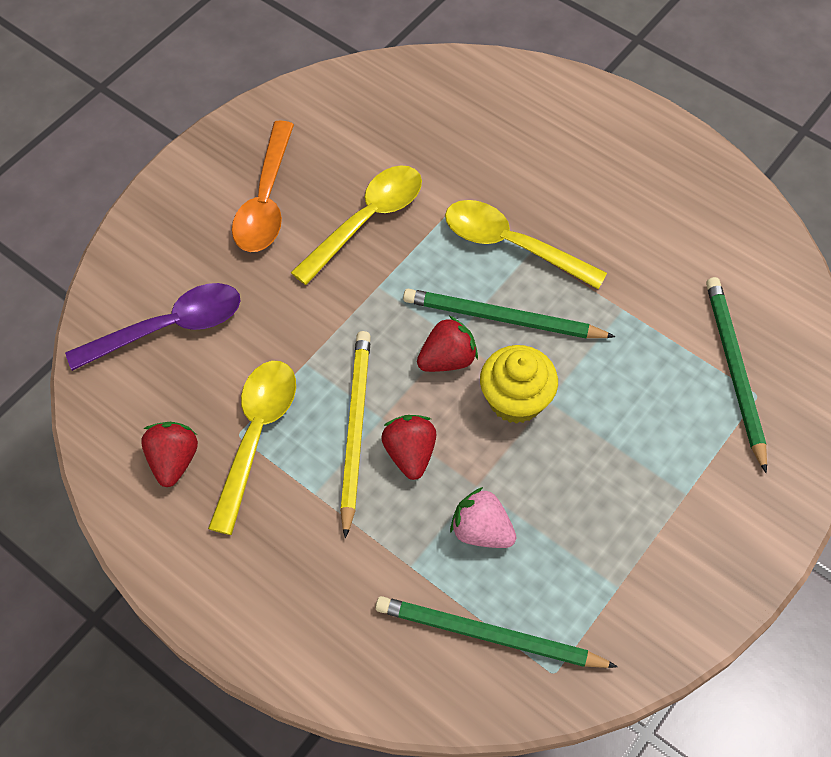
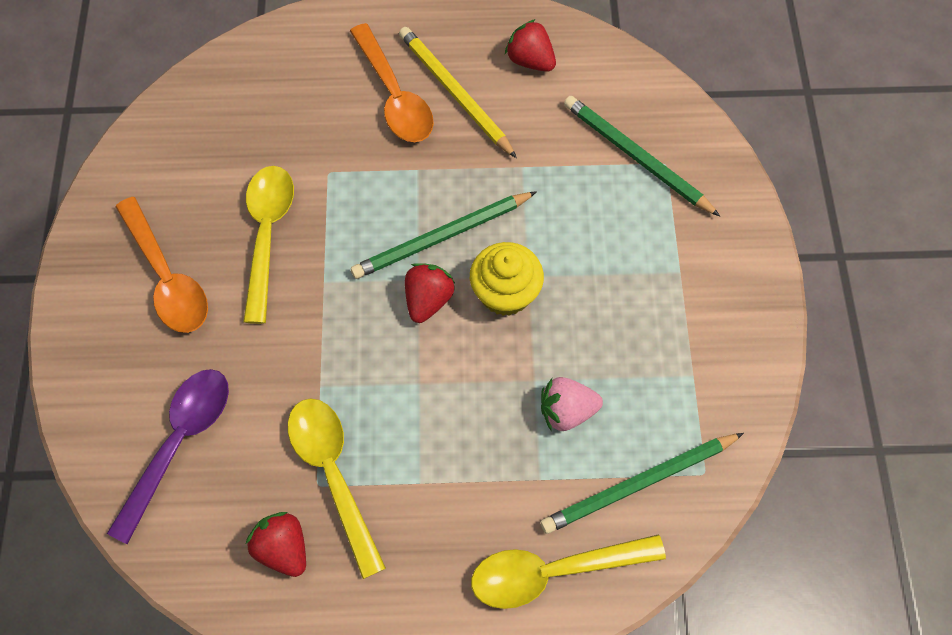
camera: 40 degrees left, 5 degrees up
(355, 429) = (406, 408): yellow pencil -> yellow pencil (454, 93)
(410, 453) = (464, 394): red strawberry -> red strawberry (530, 61)
(512, 245) = (399, 174): yellow spoon -> yellow spoon (554, 571)
(564, 179) = (394, 95): none -> orange spoon

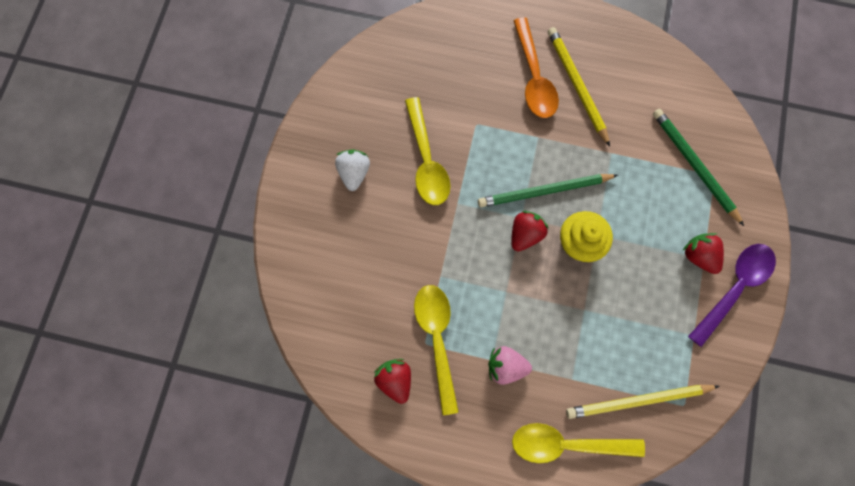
camera: 15 degrees right, 10 degrees up
(167, 277) = (354, 173): orange spoon -> white strawberry
(179, 444) = (341, 291): purple spoon -> purple spoon (733, 288)
(267, 235) = (426, 160): yellow spoon -> yellow spoon turned 150 degrees clockwise
(530, 61) = (636, 73): red strawberry -> red strawberry (698, 256)
(566, 411) = (601, 337): pink strawberry -> pink strawberry (505, 366)
(639, 484) = (638, 400): green pencil -> yellow pencil

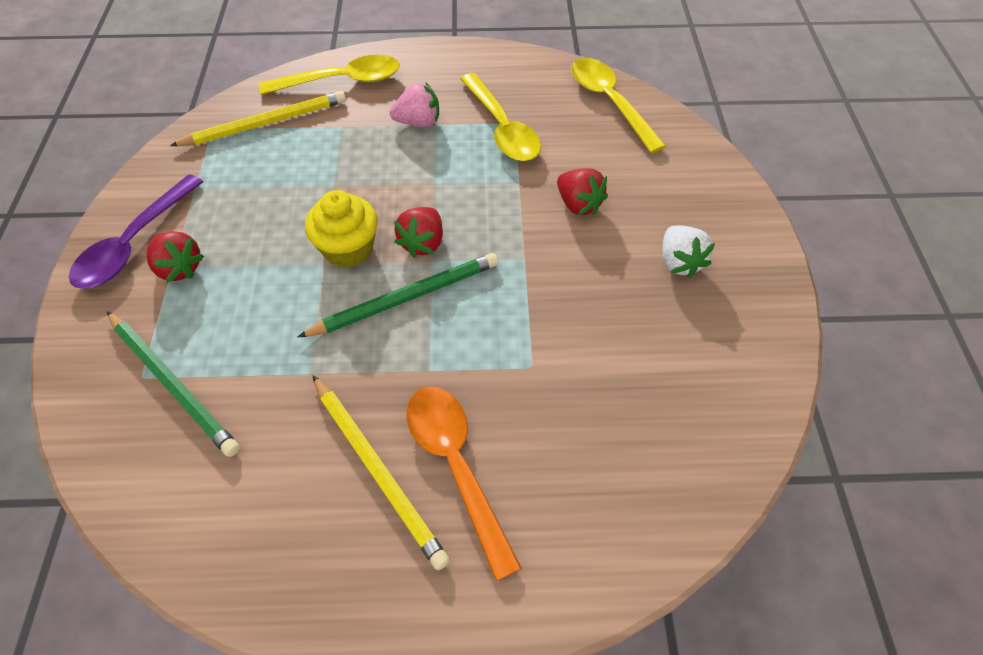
camera: 165 degrees right, 20 degrees down
(395, 379) = (534, 92): red strawberry -> red strawberry (578, 204)
(426, 160) = (587, 299): yellow spoon -> yellow spoon (610, 103)

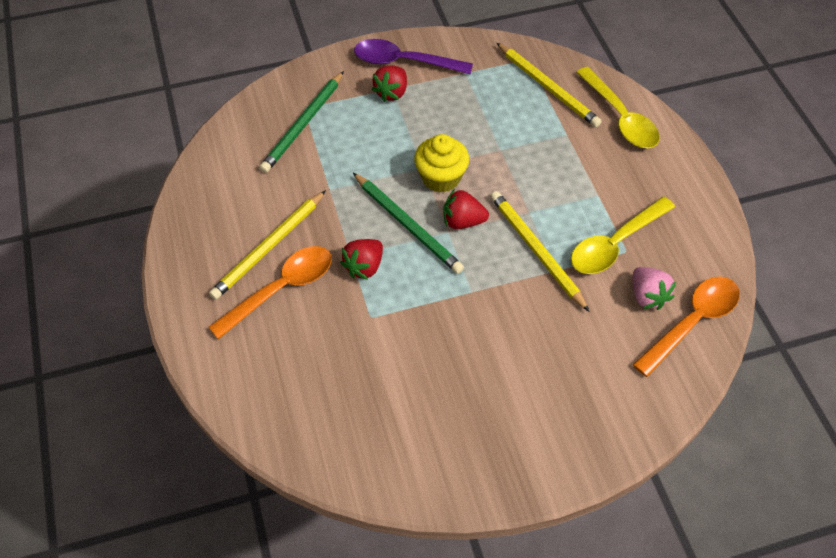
camera: 75 degrees right, 0 degrees up
(418, 122) = (594, 183): pink strawberry -> pink strawberry (647, 296)
(488, 190) = (536, 250): none -> yellow pencil
(578, 204) = (545, 319): red strawberry -> red strawberry (364, 267)
(610, 103) = (691, 322): yellow spoon -> orange spoon
(679, 262) = (507, 406): white strawberry -> none

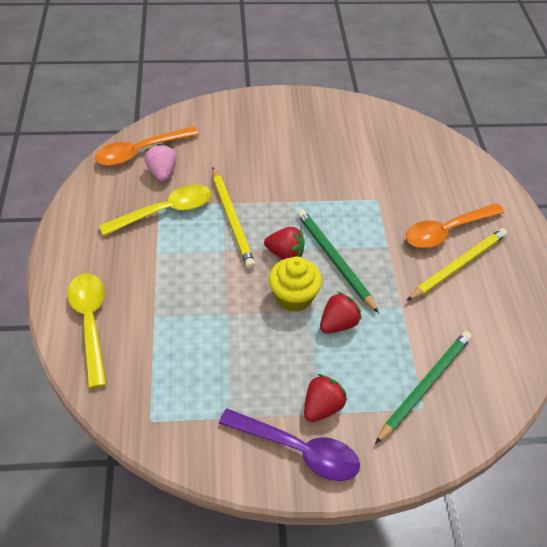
camera: 170 degrees left, 5 degrees down
(364, 267) = (377, 234): red strawberry -> red strawberry (338, 324)
(548, 87) = (145, 376): yellow pencil -> none

